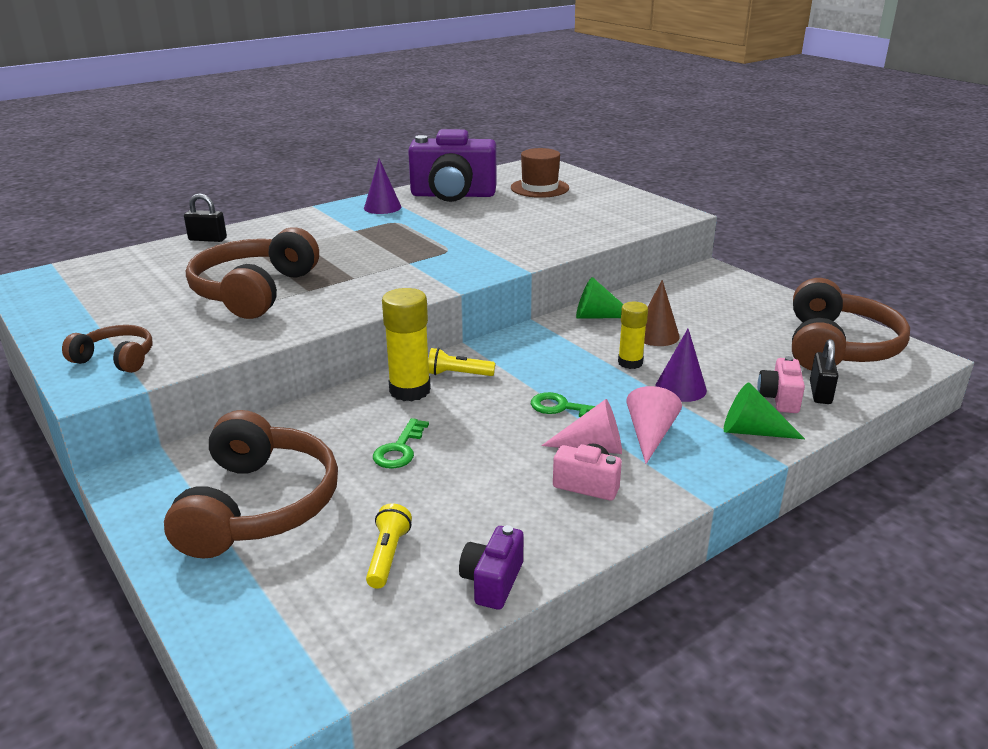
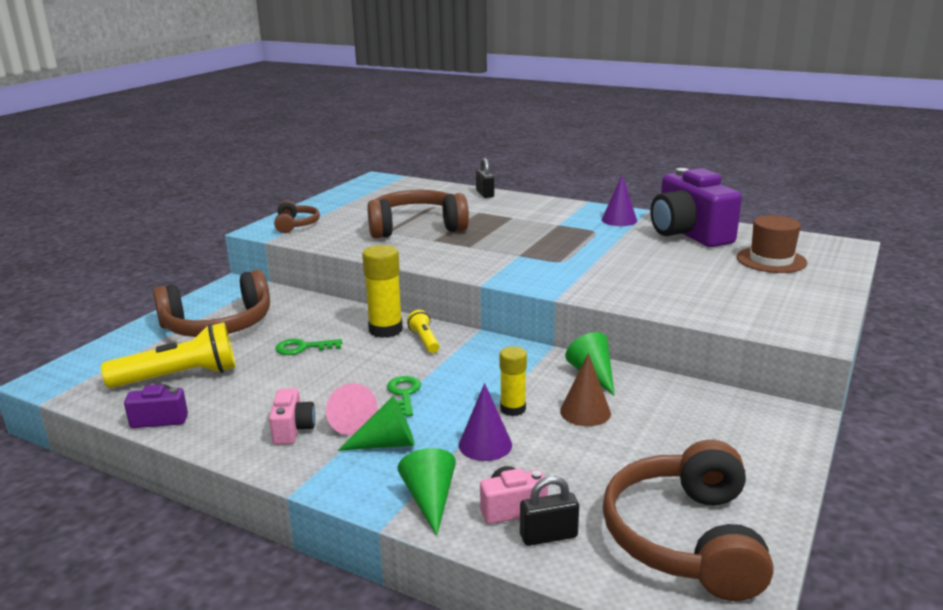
camera: 65 degrees right, 5 degrees down
(388, 555) = (179, 377): yellow flashlight -> yellow flashlight, size x1.97
(650, 435) = (386, 444): pink cone -> green cone
(838, 347) = (685, 538): brown headphones -> brown headphones turned 105 degrees clockwise

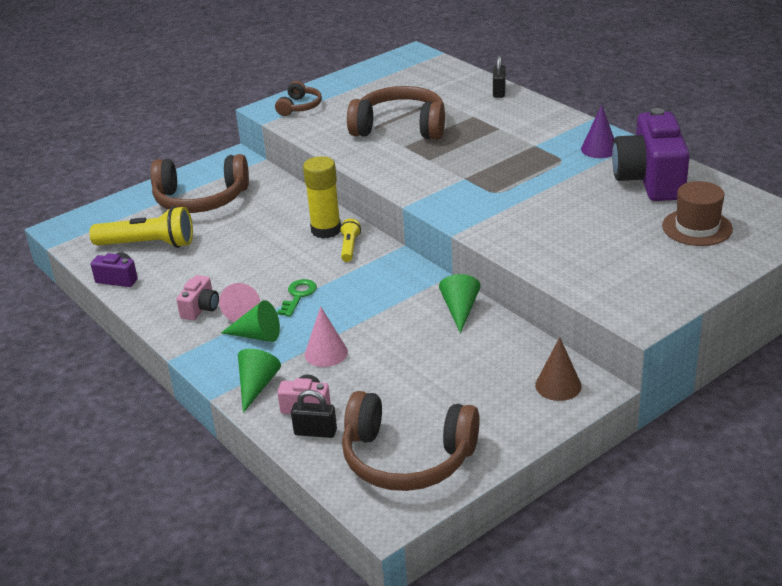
camera: 25 degrees right, 10 degrees up
(303, 348) = (251, 235): green key -> none
(485, 445) = (326, 353): purple cone -> pink cone
(513, 409) = (370, 327): yellow glue stick -> none
(585, 412) = (424, 343): brown cone -> brown cone (558, 385)
(685, 538) = (407, 458): brown headphones -> brown headphones turned 105 degrees counterclockwise

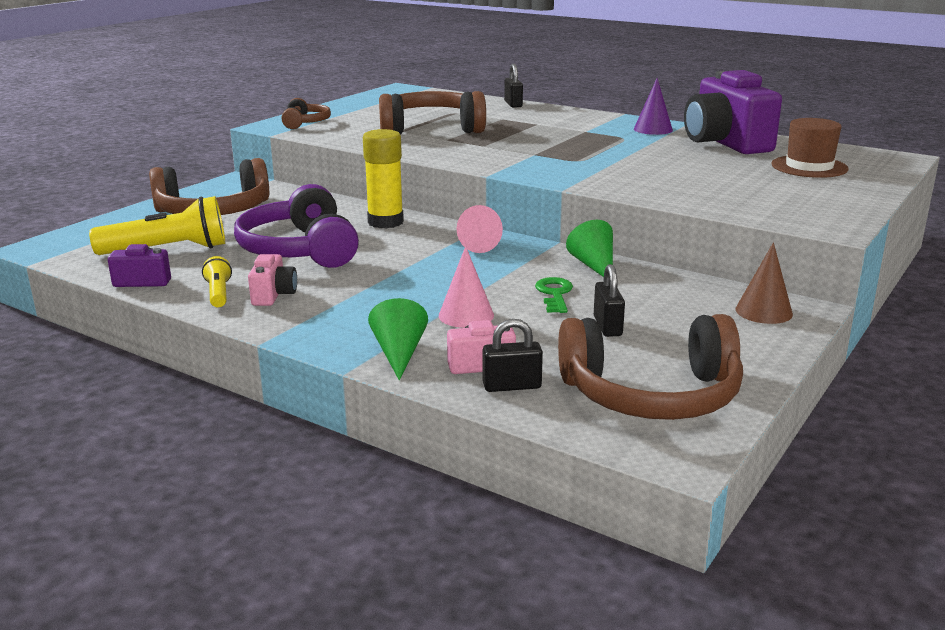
camera: 20 degrees left, 10 degrees down
(243, 257) = (299, 250): none -> purple headphones
(244, 310) = (332, 291): pink cone -> pink cone (475, 244)
(257, 335) = (365, 310): green cone -> none
(298, 296) = (392, 273): green key -> green key (554, 294)
(349, 247) = (424, 232): yellow flashlight -> yellow flashlight (219, 293)
(423, 382) = (607, 326): none -> black padlock

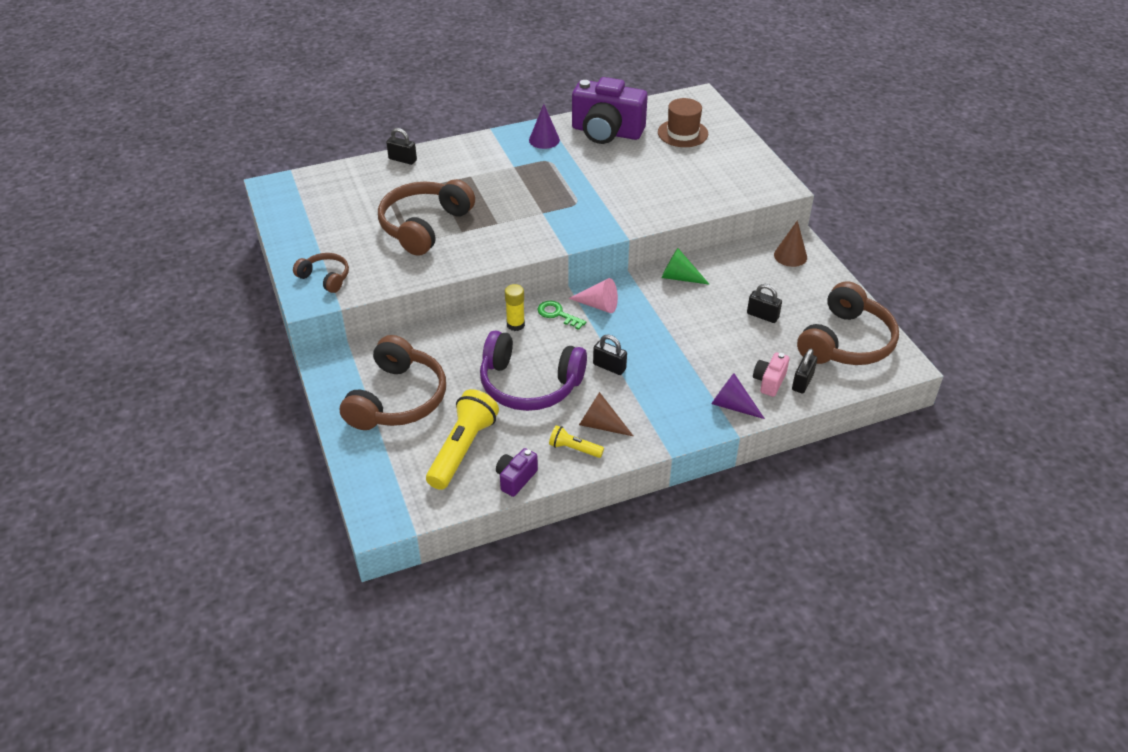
camera: 55 degrees left, 20 degrees up
(273, 295) = (600, 425): pink camera -> brown cone
(378, 274) = (609, 367): none -> black padlock
(385, 222) = (515, 325): yellow glue stick -> yellow glue stick, size x0.63
(399, 353) = (732, 405): green cone -> purple cone
(466, 315) = (704, 358): pink cone -> none
(554, 294) = (705, 312): green key -> green key (557, 314)

